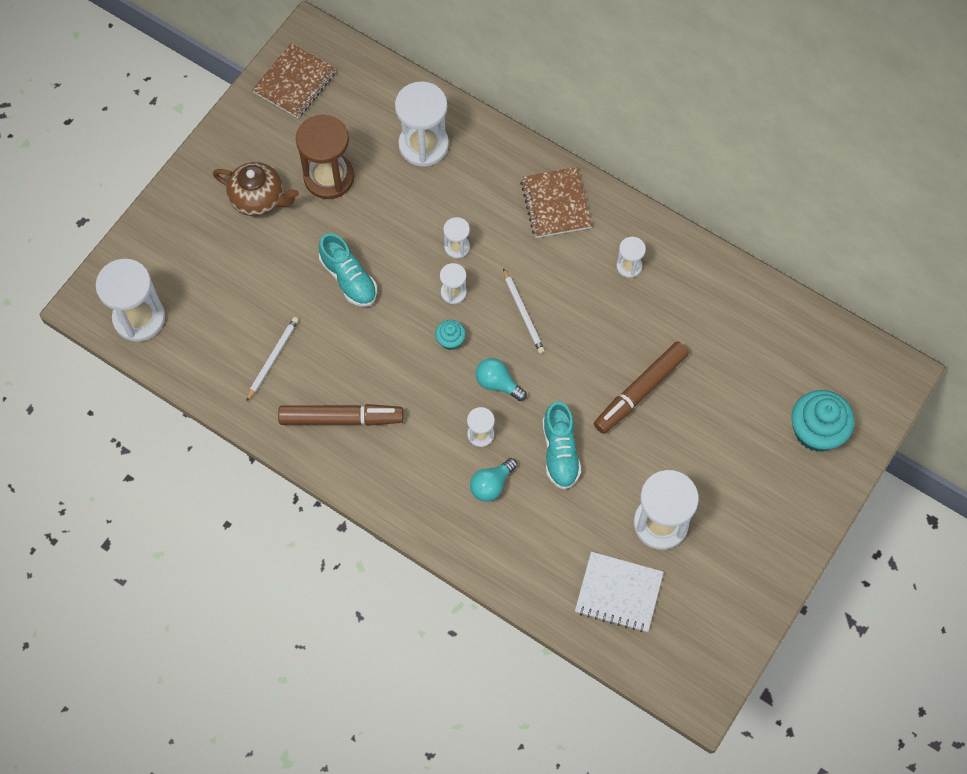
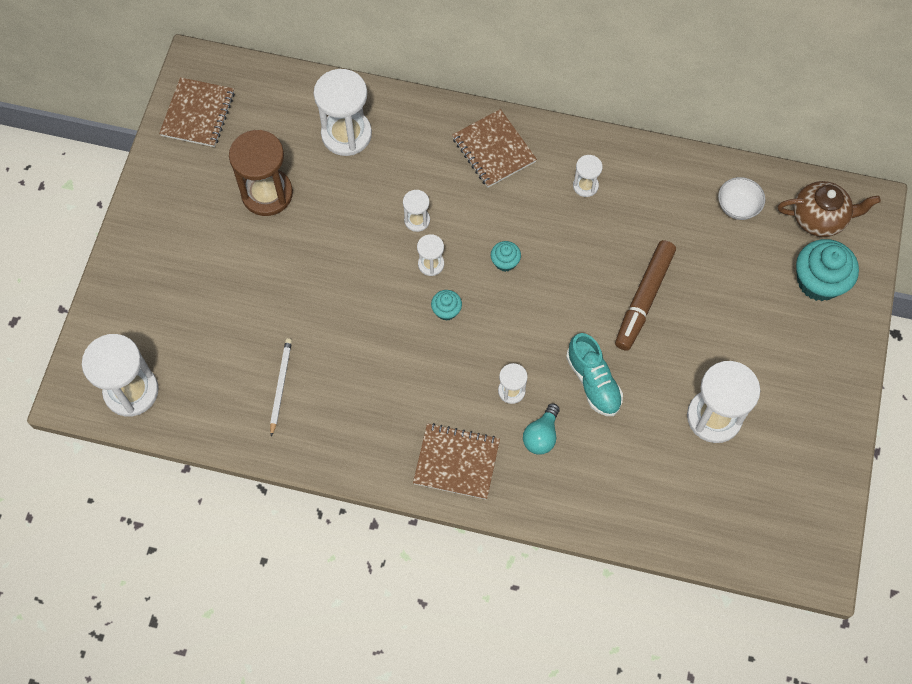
camera: 20 degrees left, 0 degrees up
(258, 199) = (206, 236): brown teapot -> brown teapot (819, 218)
(341, 418) = (371, 421): brown marker -> none
(349, 279) = (325, 284): turquoise shoe -> none
(404, 482) = (456, 462): none -> brown notebook
(497, 383) = (508, 337): turquoise light bulb -> none
(523, 313) = (505, 262): white pencil -> turquoise cupcake
(618, 593) = (703, 497): white notebook -> none
(768, 334) = (738, 206): none -> white bowl

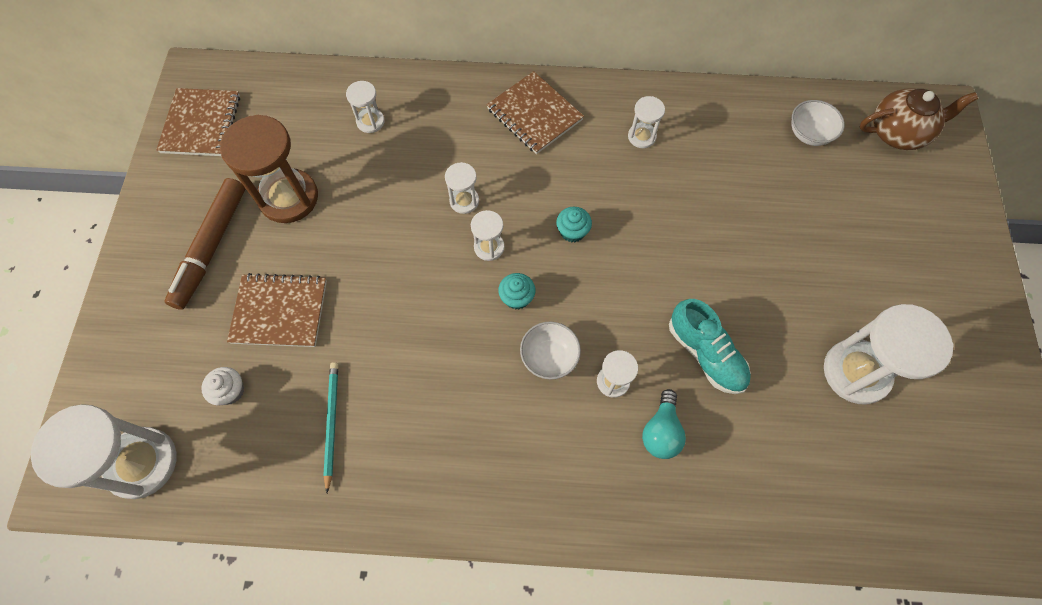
camera: 10 degrees left, 0 degrees up
(203, 347) = (230, 391): none -> white cupcake
(280, 385) = (331, 423): white pencil -> turquoise pencil
(346, 134) = (370, 121): white hourglass -> white hourglass, size x0.50
(456, 462) = (565, 484): brown notebook -> brown notebook (280, 311)
(463, 363) = (549, 357): none -> white bowl
(644, 299) = (737, 248): brown marker -> brown marker (212, 247)
(818, 281) = (920, 199): turquoise cupcake -> none

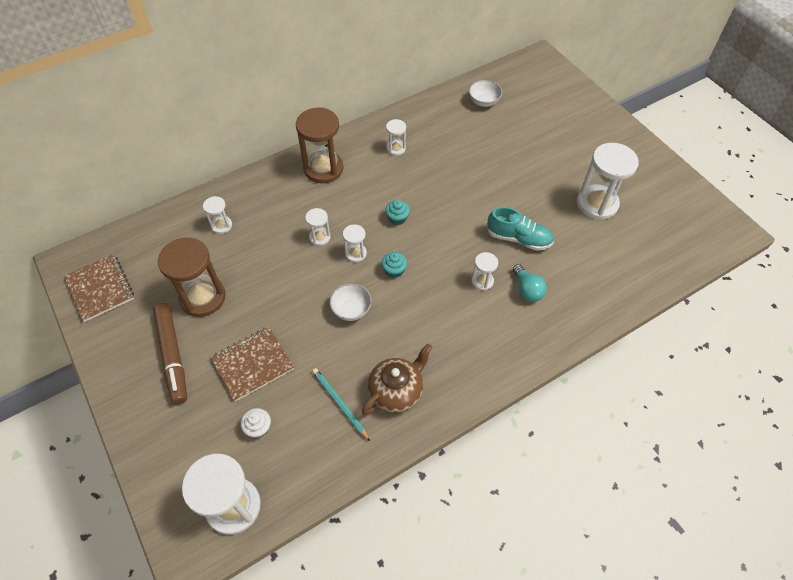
camera: 35 degrees left, 10 degrees down
(534, 114) = (323, 168): brown notebook -> brown hourglass
(549, 357) = (438, 290): white bowl -> white bowl (351, 310)
(898, 133) = (527, 79): brown teapot -> brown teapot (396, 391)

